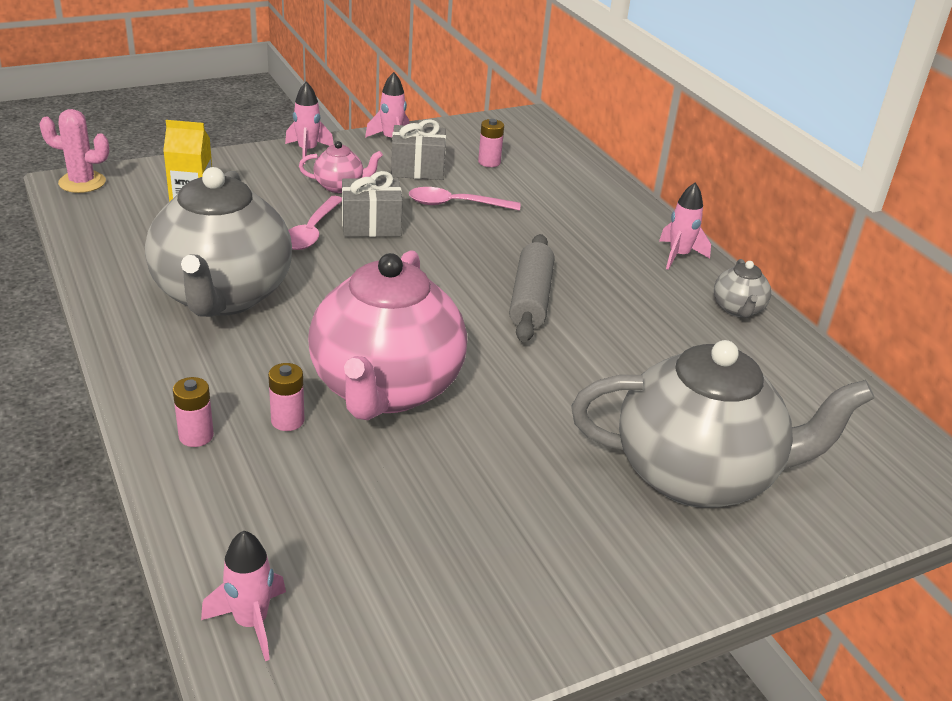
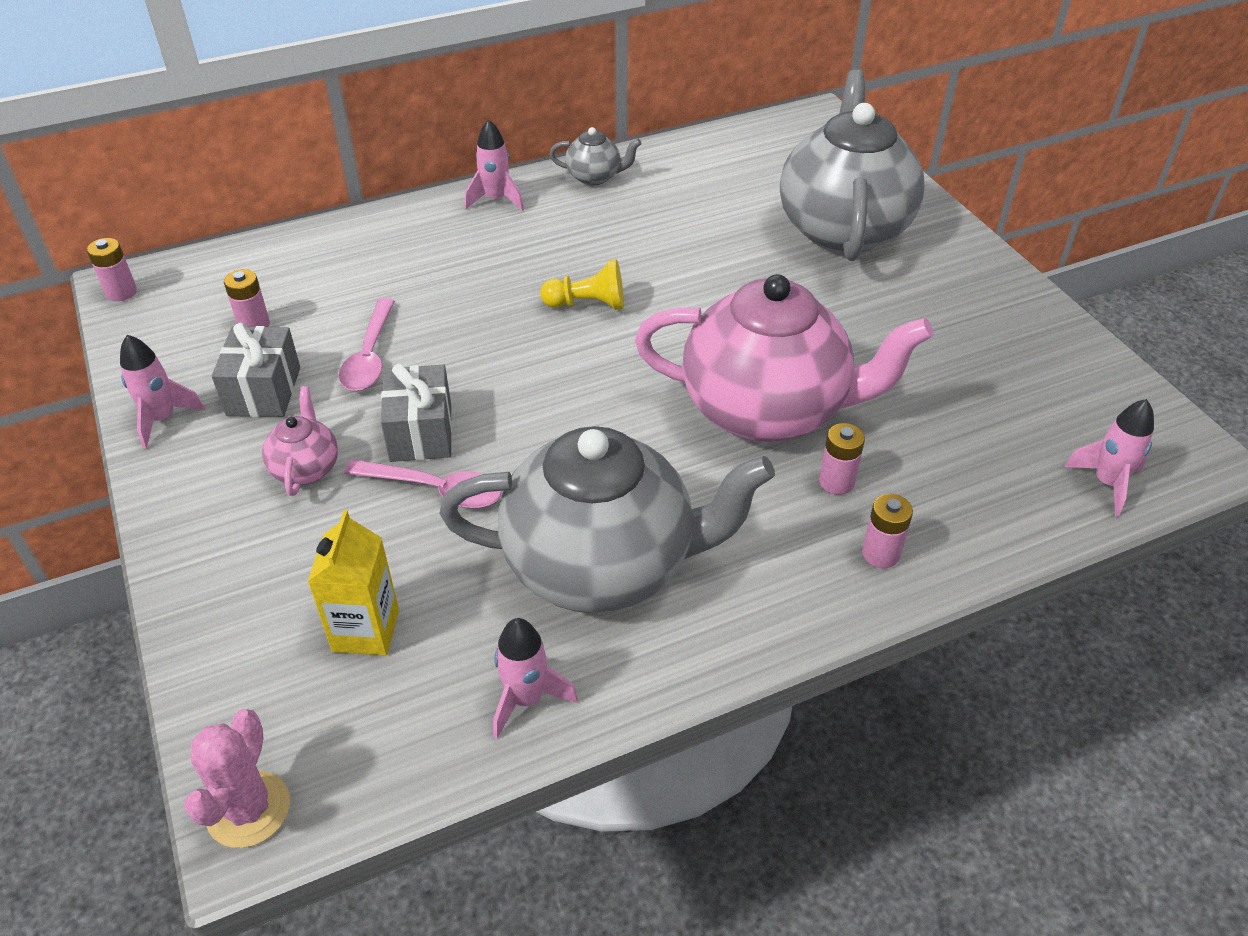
camera: 85 degrees left, 10 degrees up
(307, 151) = (181, 512): pink rocket -> pink rocket (526, 699)
(520, 118) = (121, 292): none -> pink battery
(530, 299) = (588, 304): grey rolling pin -> yellow pawn

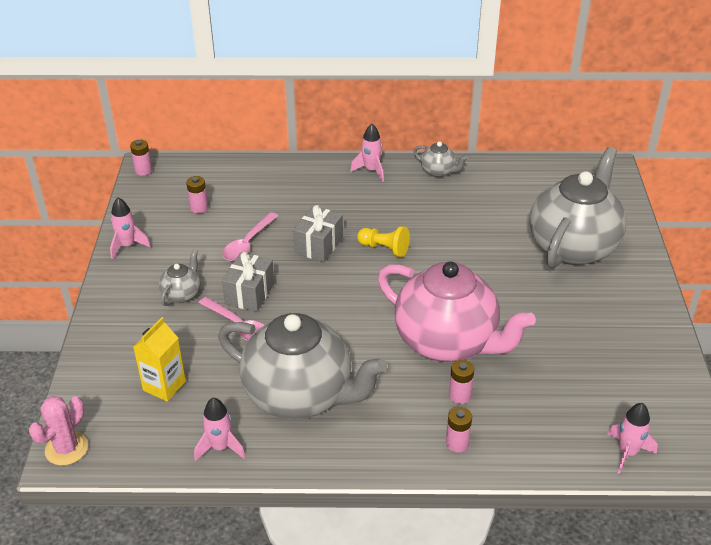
camera: 25 degrees right, 5 degrees down
(263, 391) = (184, 246): grey gift -> grey gift (318, 245)
(306, 468) = (182, 294): pink teapot -> grey teapot

